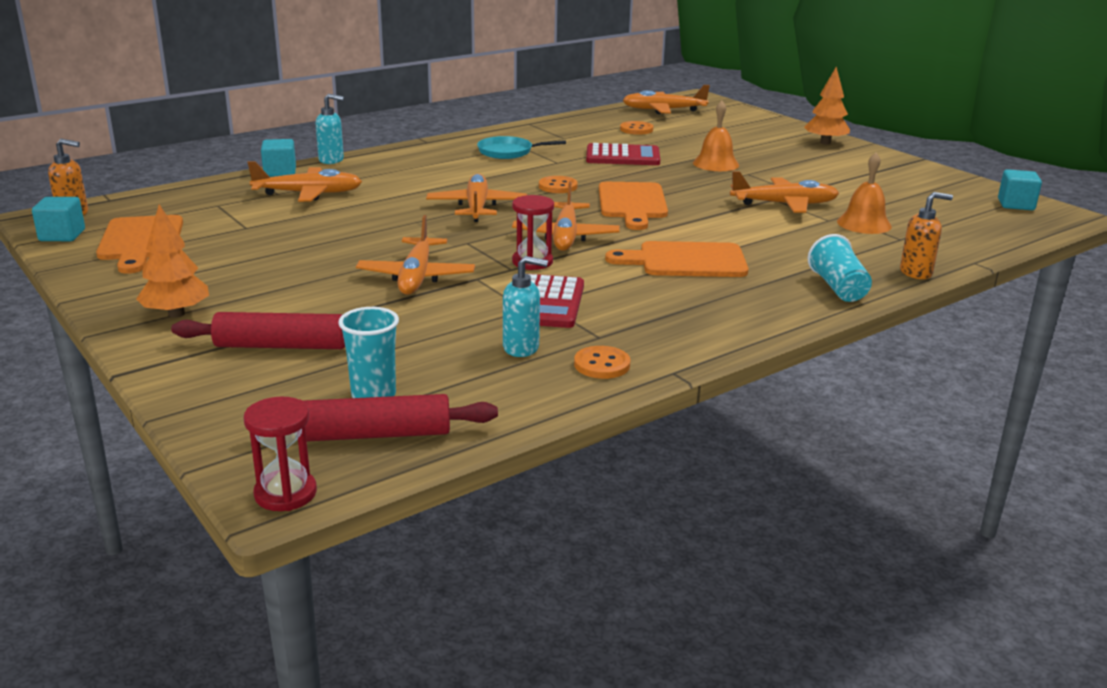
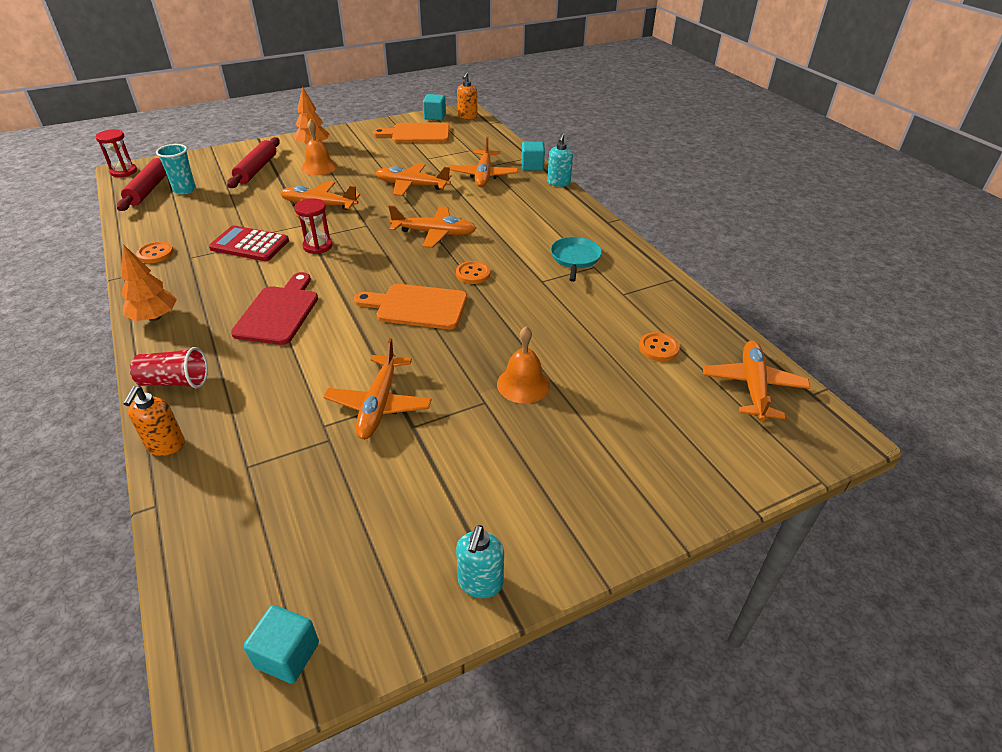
camera: 100 degrees right, 15 degrees up
(521, 348) = (198, 231): turquoise soap dispenser -> turquoise soap dispenser (480, 583)
(565, 236) = (357, 264): orange plane -> orange plane (412, 186)
(622, 156) = (555, 322): red calculator -> none
(686, 261) = (279, 312): orange cutting board -> red cutting board
(825, 143) = (606, 519): orange tree -> orange tree (154, 317)
(838, 288) = (175, 382): turquoise cup -> red cup
(864, 224) = (299, 451): orange bell -> orange bell (319, 167)

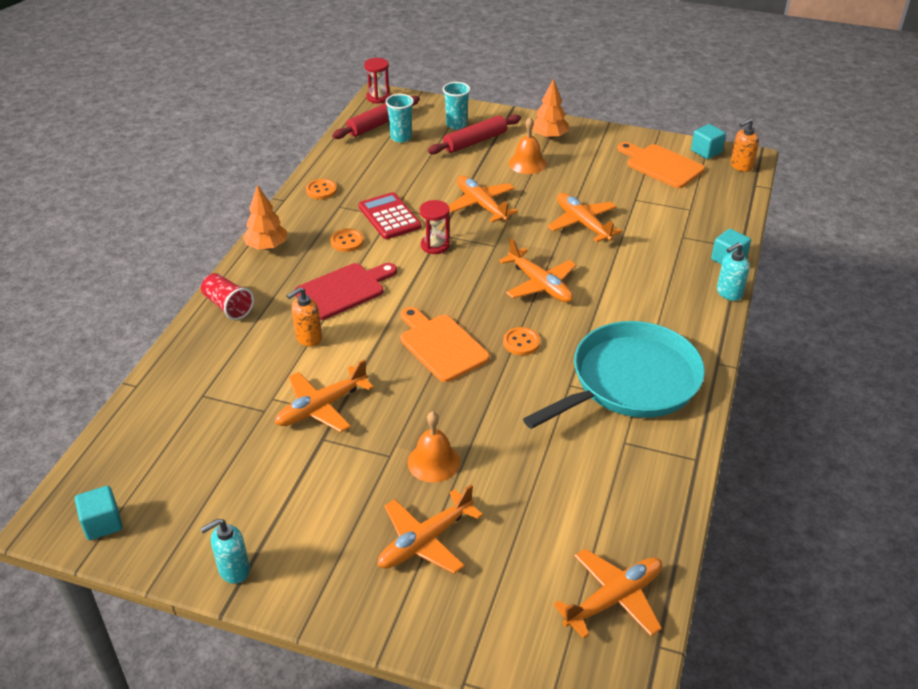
camera: 45 degrees right, 0 degrees up
(166, 446) = (178, 349): orange soap dispenser -> orange soap dispenser (308, 338)
(225, 165) = (456, 125): none -> turquoise cup
(484, 175) = (664, 245): orange plane -> orange plane (425, 541)
(575, 258) = (630, 381): turquoise pan -> turquoise pan, size x2.20
(658, 348) = (582, 509): orange button -> orange button (347, 241)

